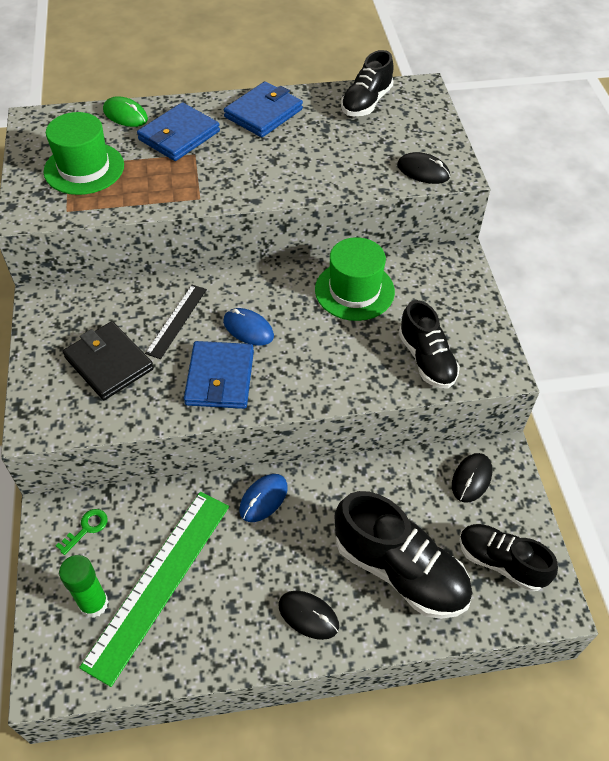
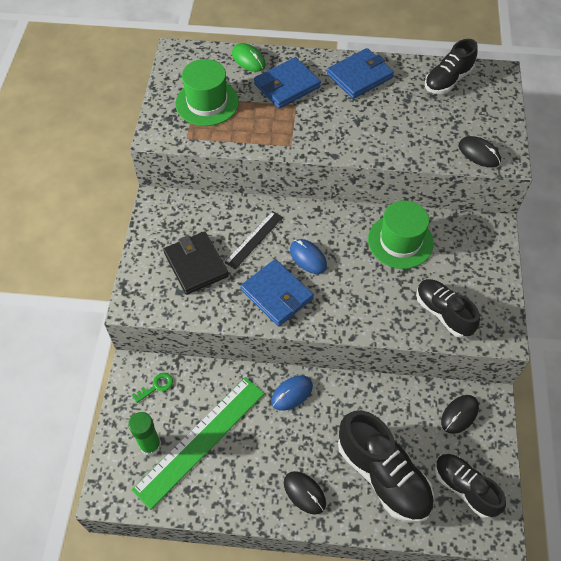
camera: 15 degrees right, 5 degrees up
(220, 378) = (277, 294): blue wallet -> blue wallet turned 60 degrees counterclockwise
(426, 359) = (443, 313): black shoe -> black shoe turned 150 degrees clockwise

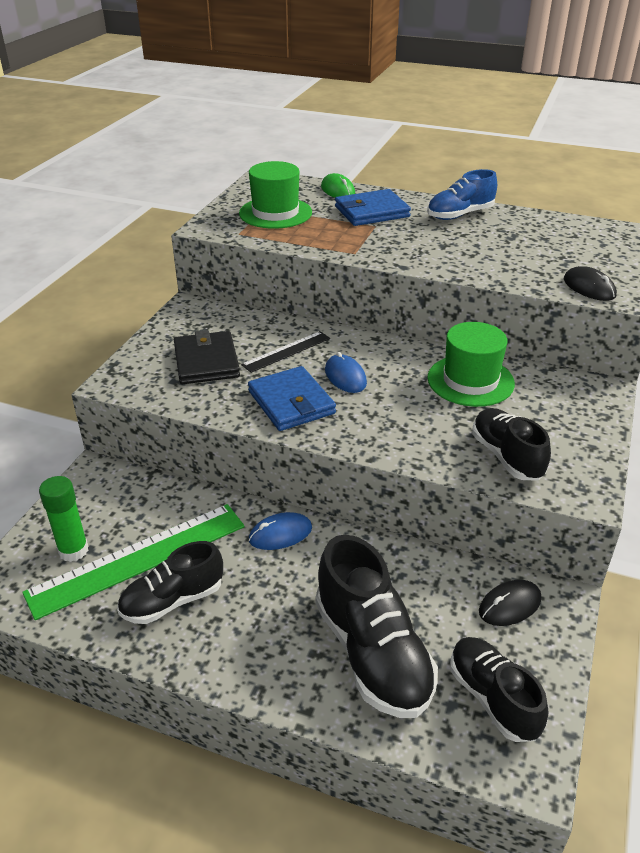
camera: 15 degrees right, 20 degrees down
(156, 386) = (112, 493): green key -> none
(304, 493) = (250, 649): black mouse -> none
(359, 76) = (460, 215): blue wallet -> blue shoe
(448, 80) = (567, 229): black shoe -> black shoe (173, 600)

